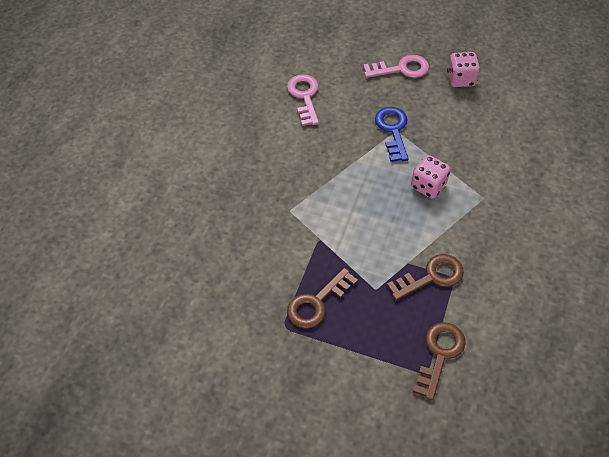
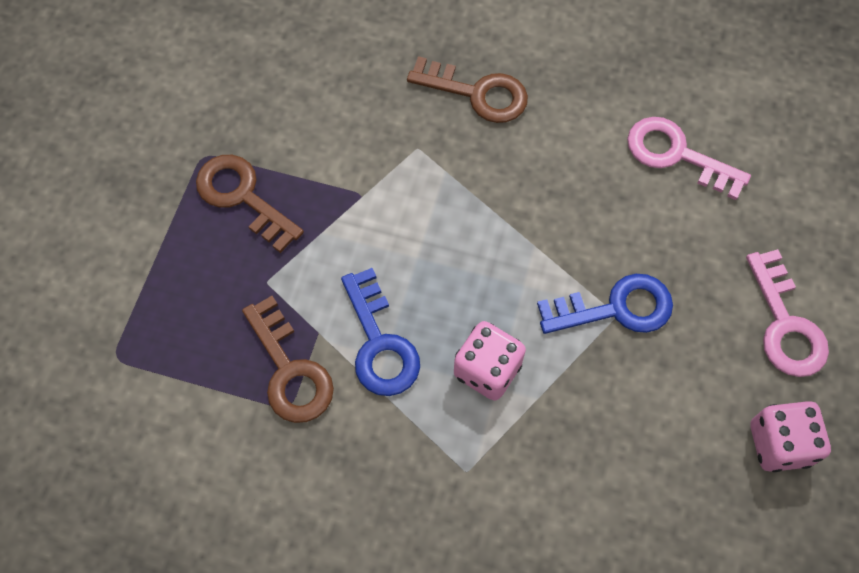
camera: 85 degrees right, 10 degrees up
(304, 97) = (677, 155): pink key -> pink key turned 135 degrees counterclockwise
(414, 233) = (379, 343): none -> blue key
(439, 354) = (143, 379): brown key -> brown key (477, 93)

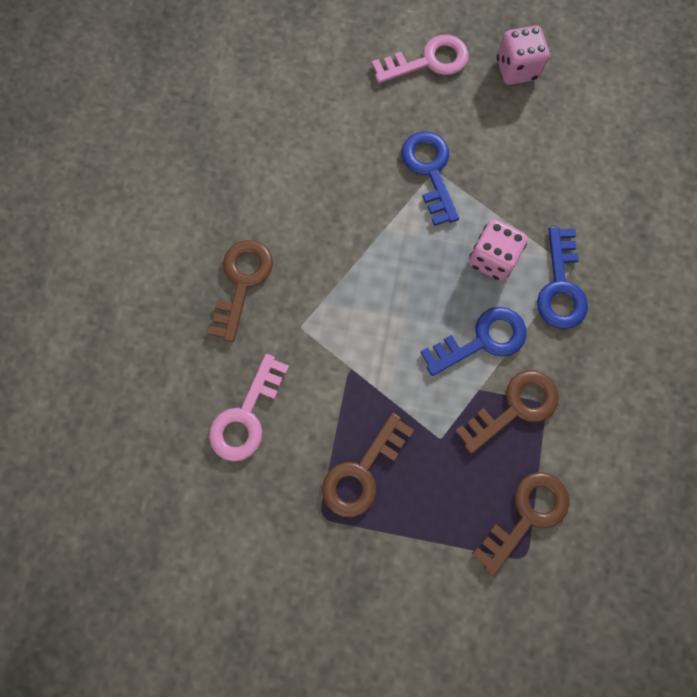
camera: 95 degrees left, 10 degrees up
(161, 365) = (526, 515): none -> brown key
(442, 452) = (560, 286): none -> blue key
(677, 155) = (293, 128): pink key -> pink key (246, 416)

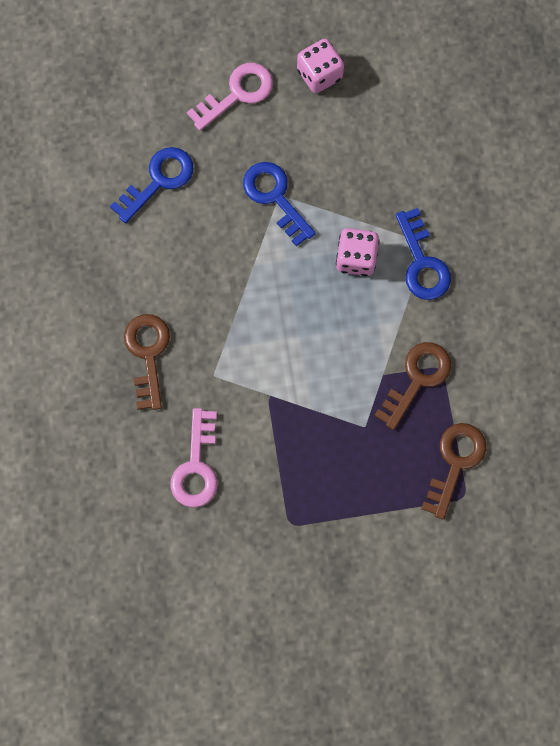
camera: 20 degrees left, 0 degrees up
(362, 472) = (310, 477): brown key -> none
(481, 340) = (371, 332): blue key -> blue key (158, 181)

